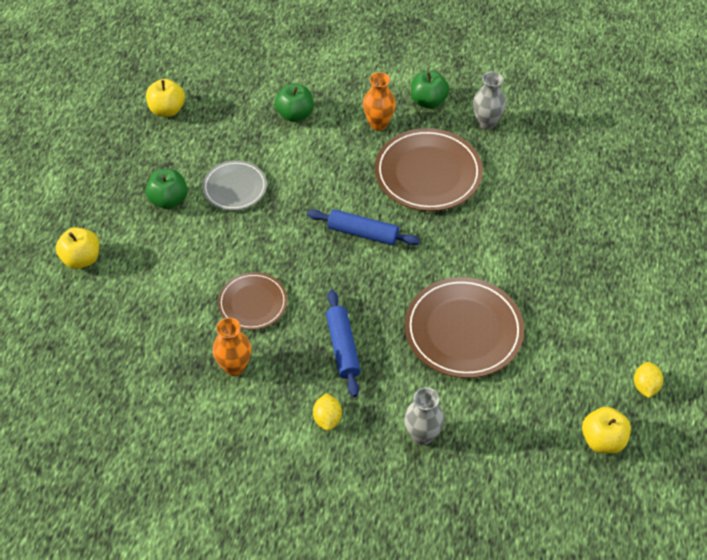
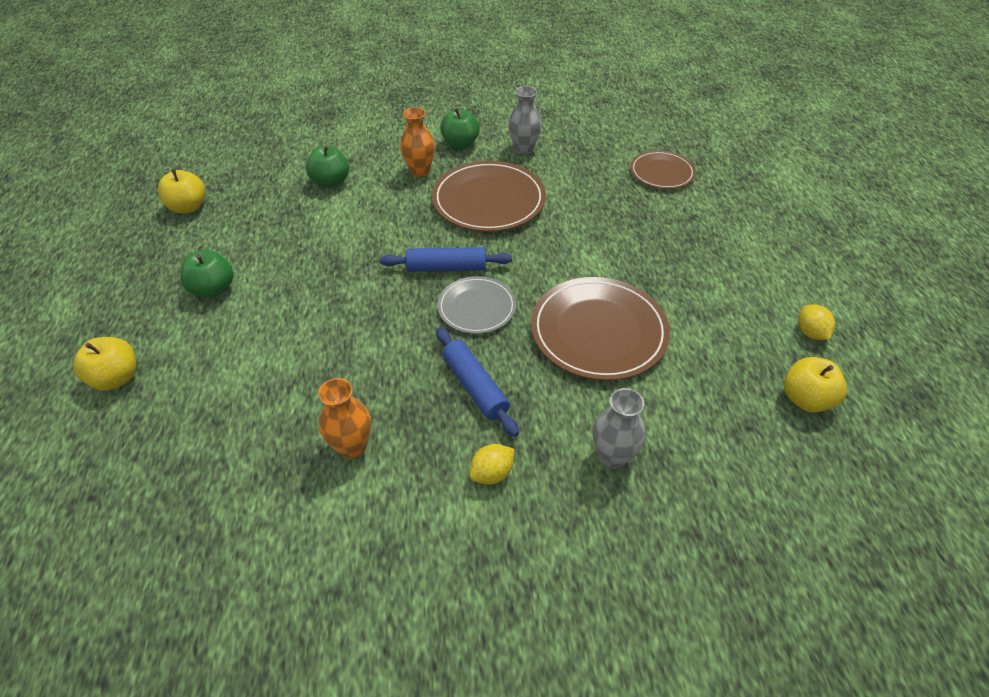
camera: 20 degrees left, 5 degrees down
(235, 187) = (288, 259): grey plate -> grey plate (476, 307)
(252, 303) = (349, 369): brown plate -> brown plate (662, 172)
(327, 419) = (492, 473): yellow lemon -> yellow lemon turned 75 degrees clockwise

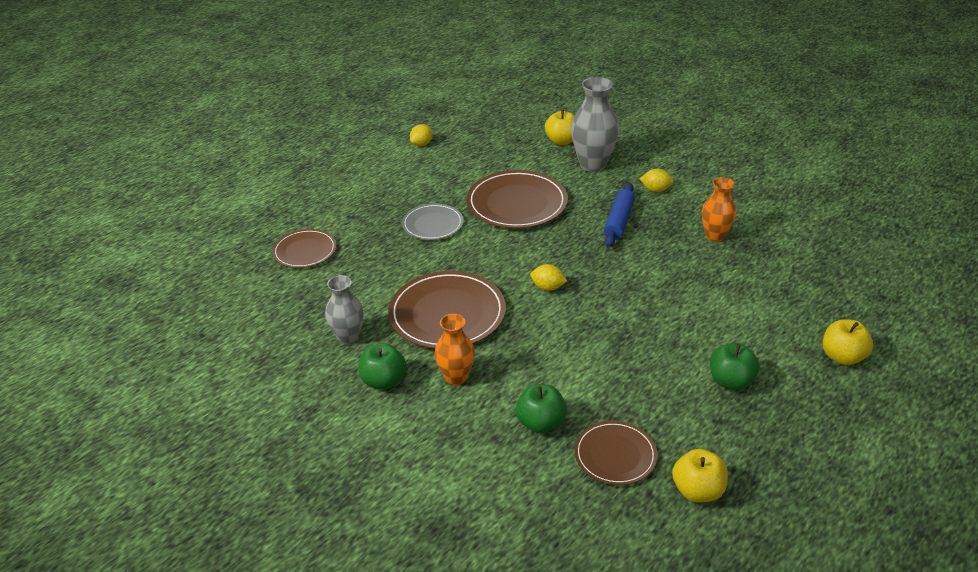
camera: 130 degrees left, 10 degrees down
(262, 194) = (615, 455): none -> brown plate
(446, 268) = (548, 287): blue rolling pin -> yellow lemon
(476, 307) = (563, 254): grey plate -> grey plate (433, 224)
(612, 457) = (593, 164): grey vase -> grey vase, size x1.57
(805, 399) = (476, 132): yellow apple -> yellow apple (561, 141)

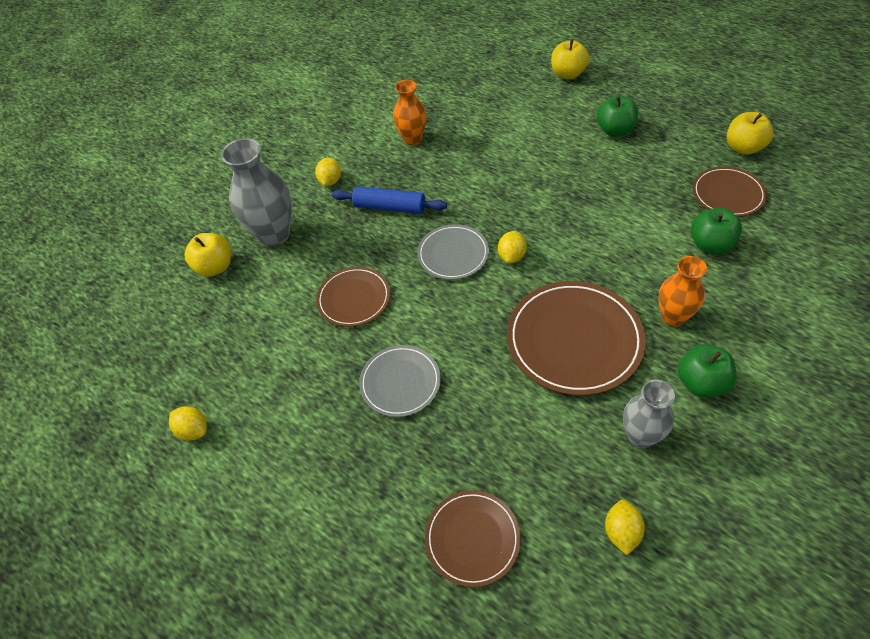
camera: 90 degrees left, 15 degrees up
(281, 316) = (621, 532): none -> yellow lemon
(517, 203) = (354, 298): brown plate -> brown plate, size x0.59
(556, 254) = (453, 254): none -> grey plate

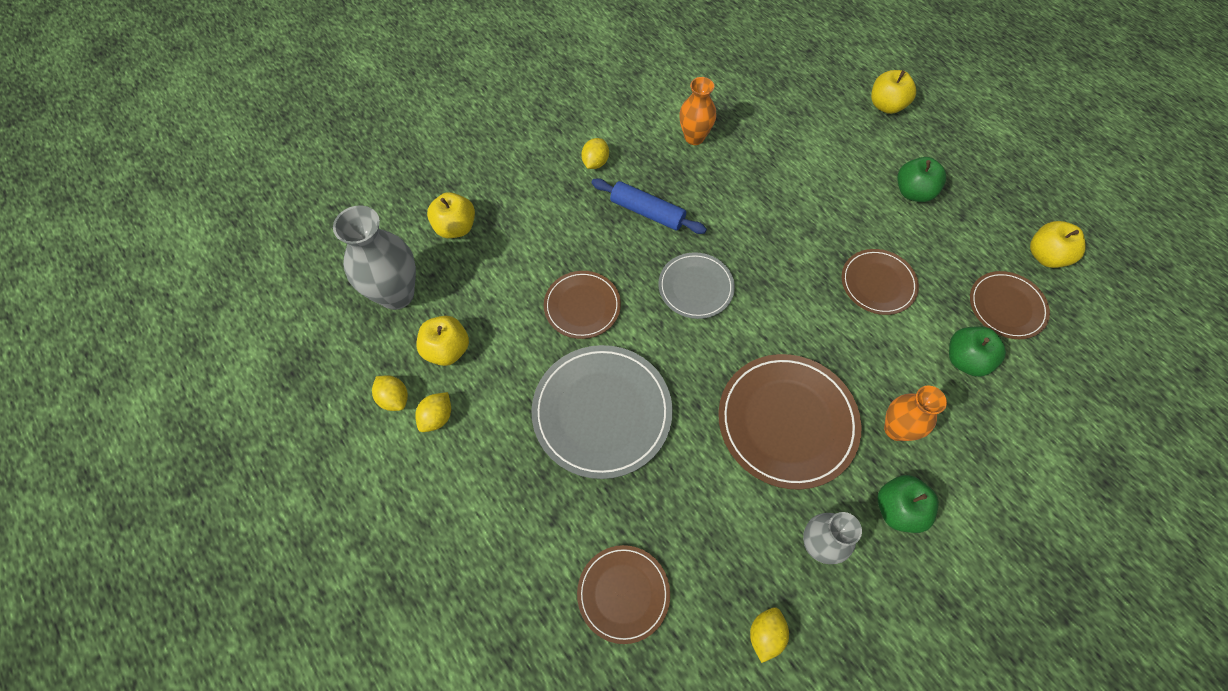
camera: 10 degrees right, 10 degrees up
(235, 372) = (447, 350): none -> yellow apple
(274, 234) = (523, 208): grey vase -> grey vase (396, 294)
(400, 382) = (602, 412): grey plate -> grey plate, size x1.69
(512, 256) = (754, 308): yellow lemon -> yellow lemon (437, 417)
(612, 207) = (878, 283): none -> brown plate

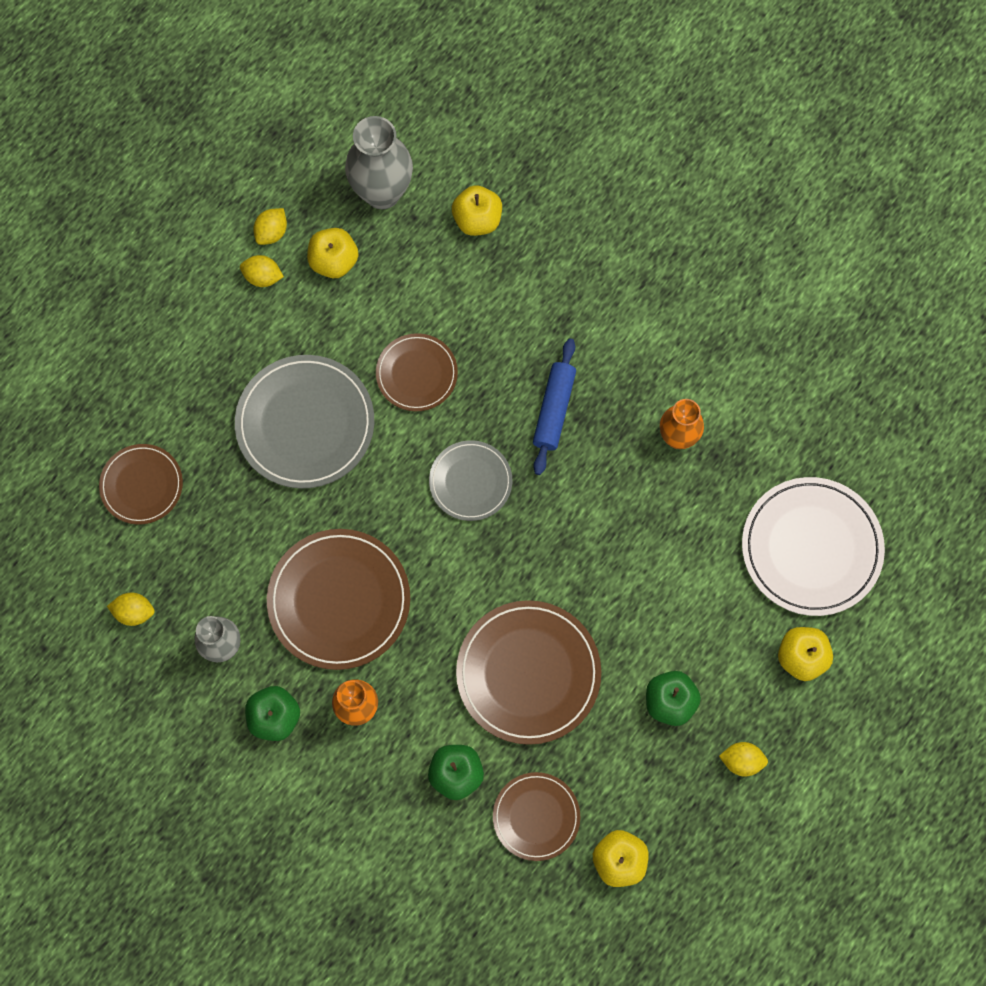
camera: 75 degrees right, 10 degrees up
(595, 162) = (607, 337): yellow lemon -> yellow lemon (741, 761)
(801, 80) = (811, 548): none -> white plate
(878, 283) = (528, 673): brown plate -> brown plate, size x1.69

